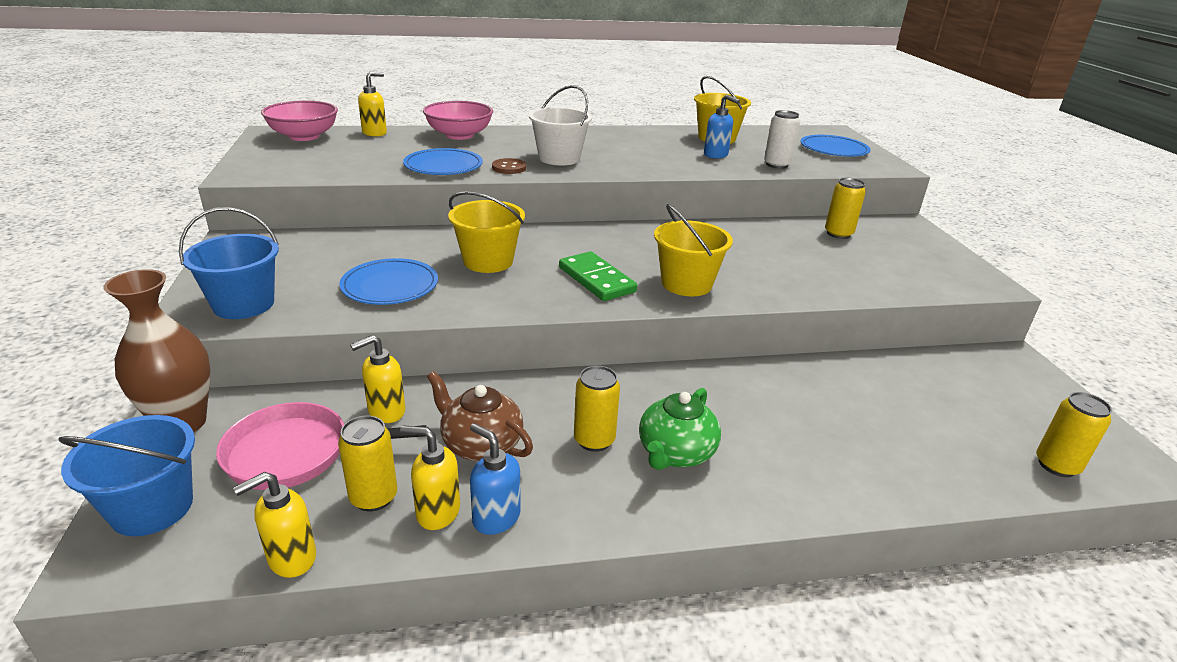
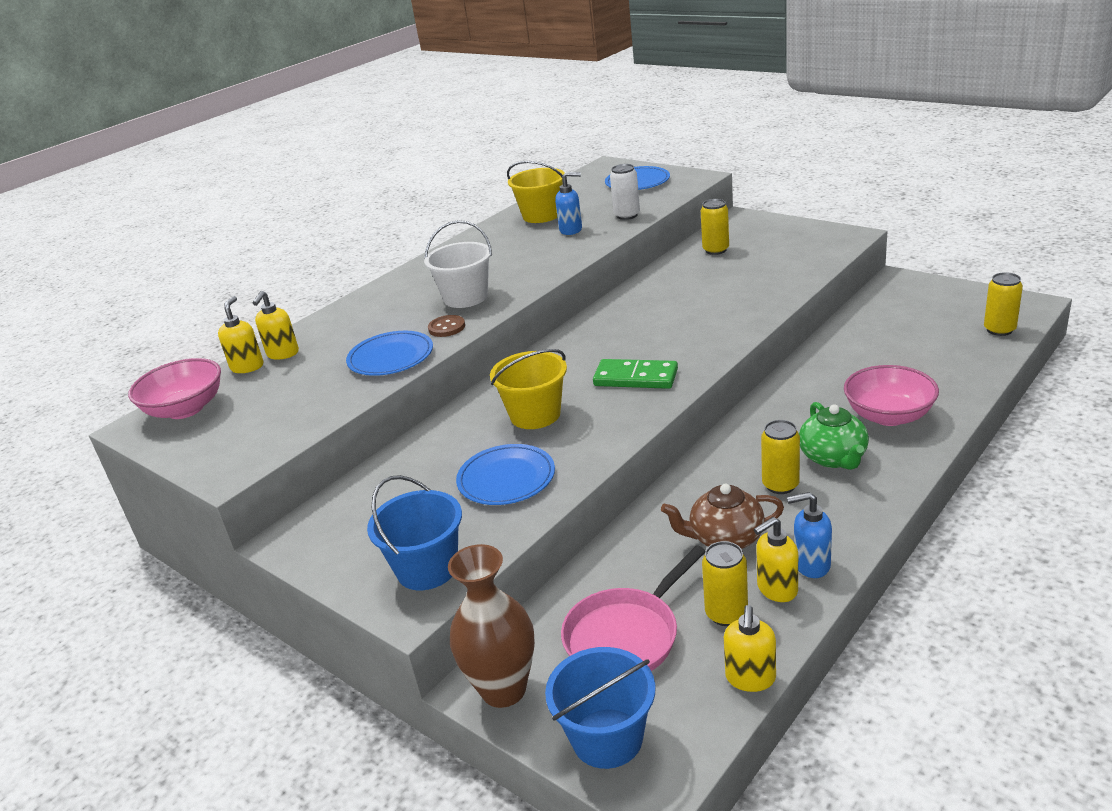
camera: 35 degrees left, 0 degrees up
(386, 411) = (627, 569): yellow soap dispenser -> yellow soap dispenser (282, 354)
(459, 135) = (332, 325): pink bowl -> pink bowl (888, 416)
(686, 284) = (695, 343): yellow bucket -> none

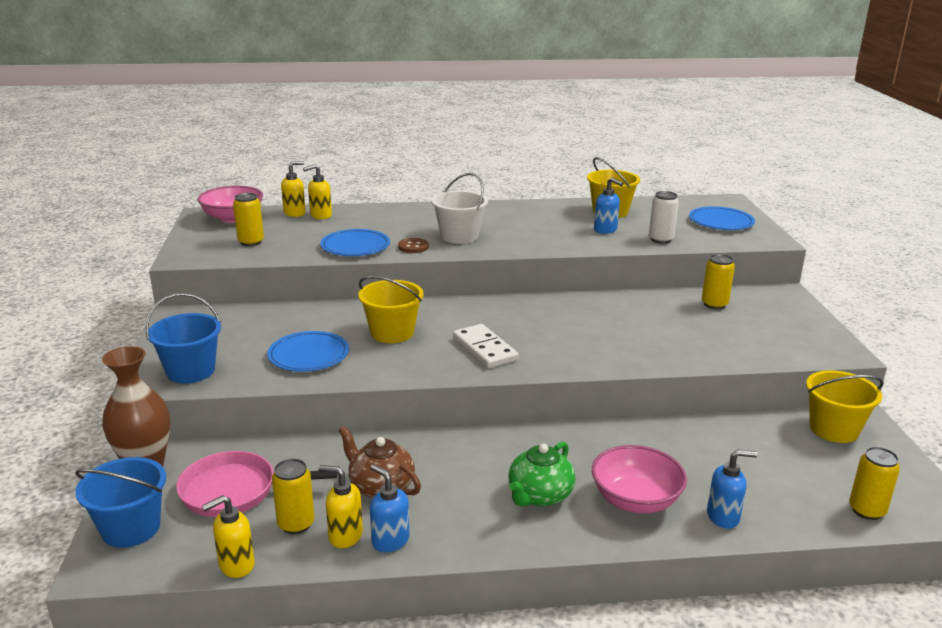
camera: 40 degrees right, 5 degrees down
(635, 377) = (485, 349): green domino -> white domino
(780, 485) = (473, 484): yellow can -> yellow can (251, 242)
(896, 295) = (834, 429): none -> yellow bucket
(949, 388) = (723, 517): none -> blue soap dispenser

